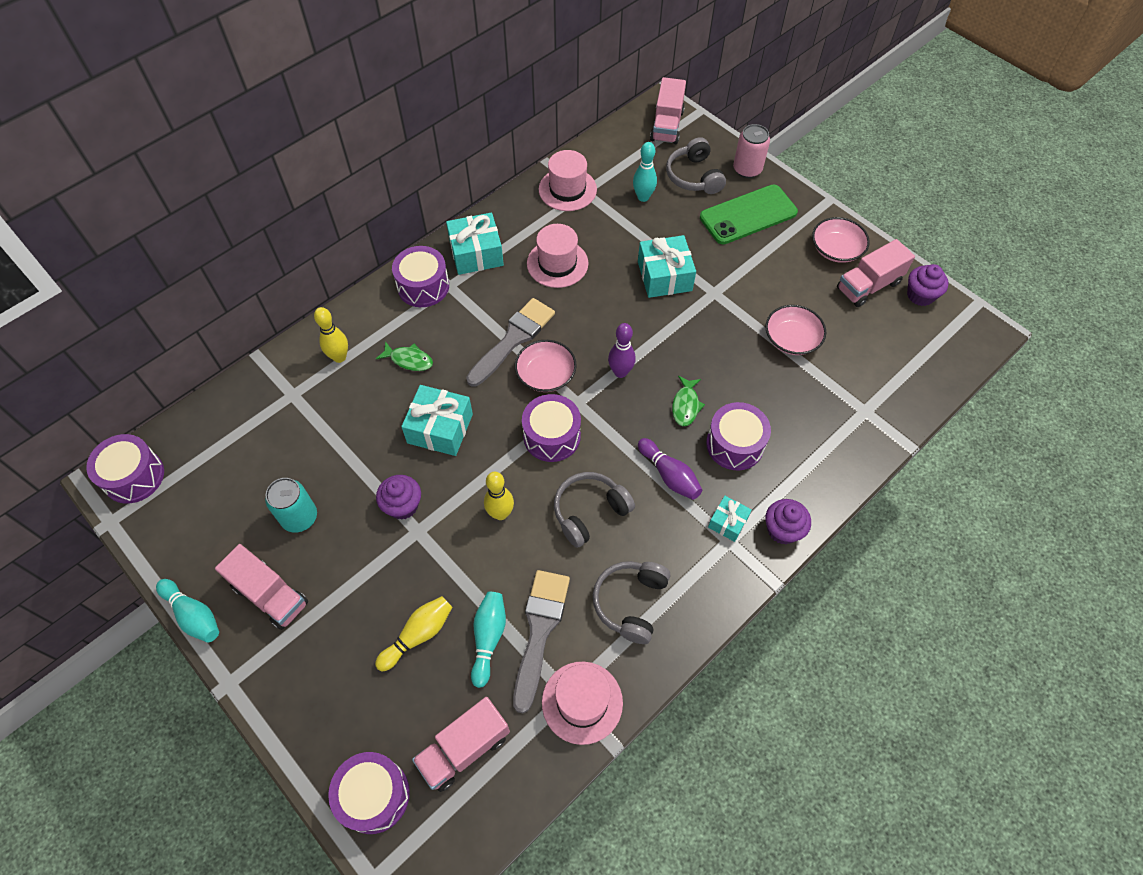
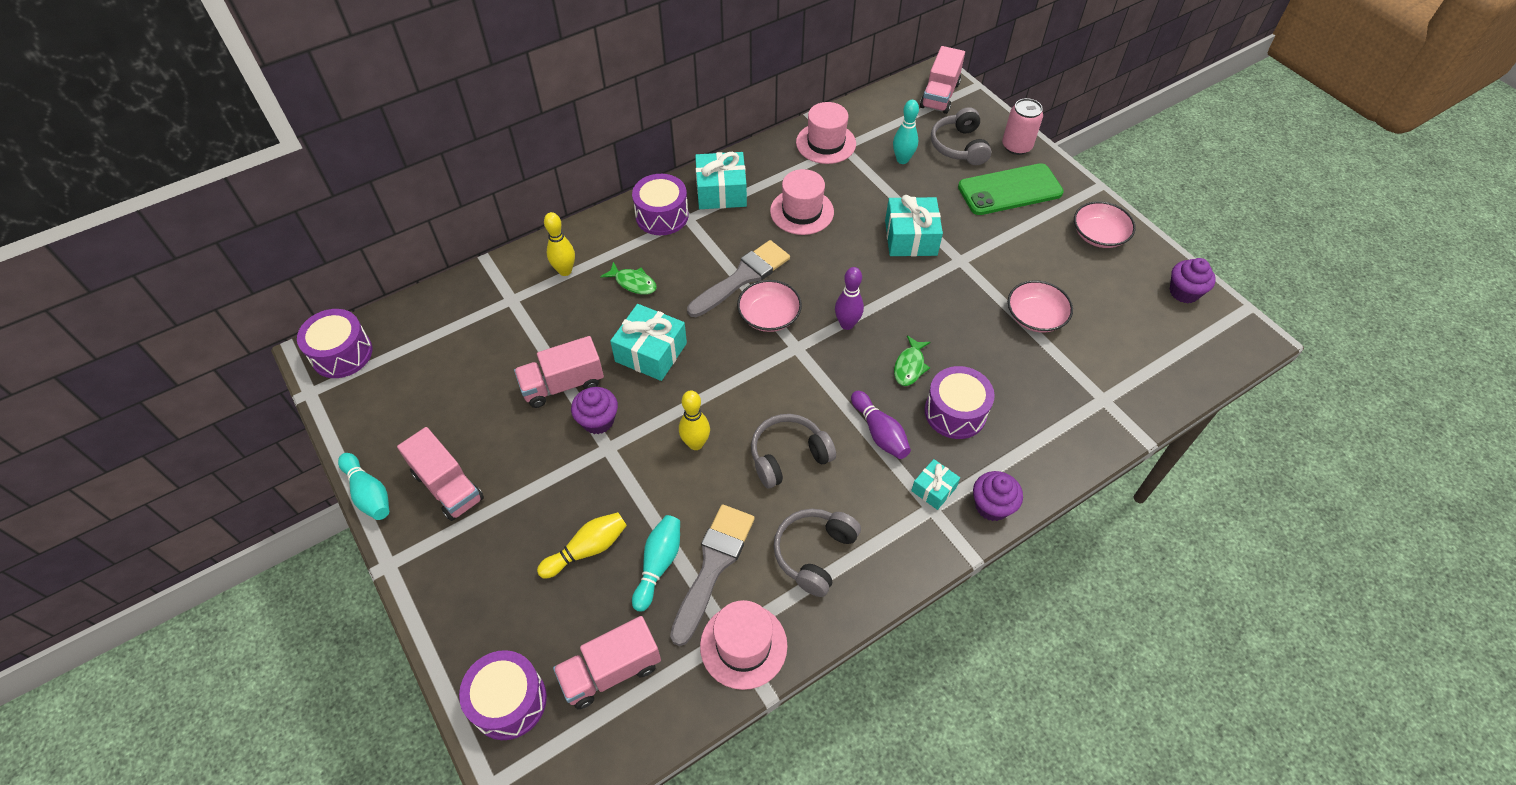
camera: 10 degrees right, 5 degrees down
(299, 517) = (493, 416): turquoise can -> none
(552, 436) = (763, 376): purple drum -> none
(868, 286) = (1128, 275): pink truck -> pink truck (563, 384)

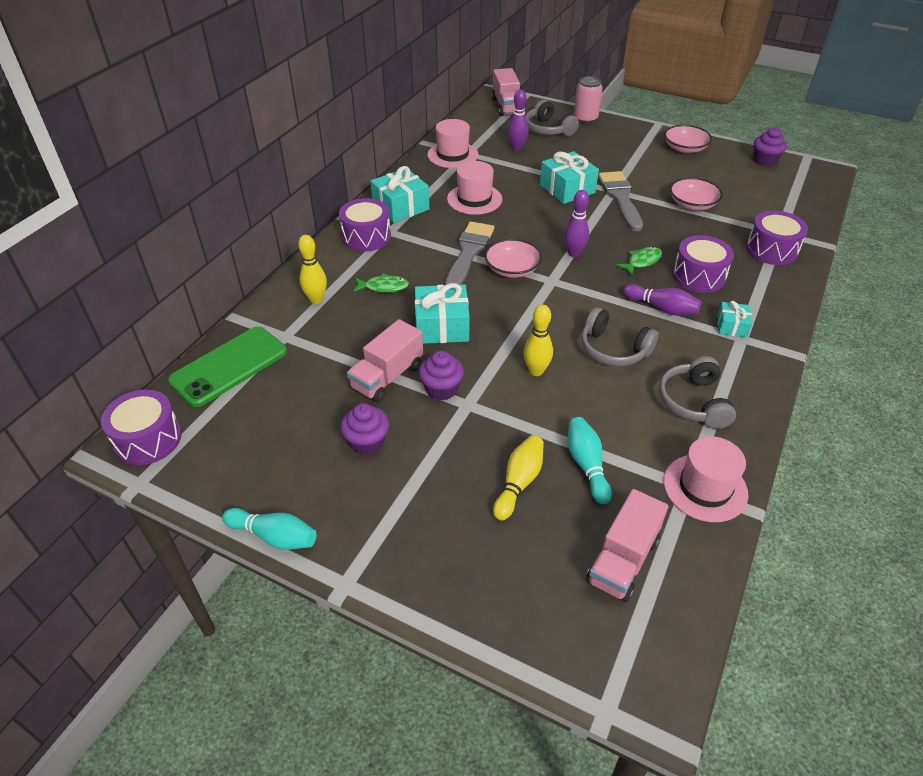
camera: 30 degrees left, 10 degrees down
(448, 486) = (349, 495): pink truck -> none
(509, 701) = (559, 632): purple drum -> purple drum (771, 250)
(713, 566) = (629, 446): grey brush -> grey brush (620, 198)
(788, 456) = (613, 349): grey headphones -> grey headphones turned 90 degrees counterclockwise
(902, 160) = (517, 148): turquoise bowling pin -> purple bowling pin
(909, 366) = (642, 261): green fish -> green fish turned 120 degrees counterclockwise
(992, 506) = (778, 320): purple cupcake -> purple cupcake (367, 442)
(1010, 190) = (605, 142): green phone -> green phone (229, 366)

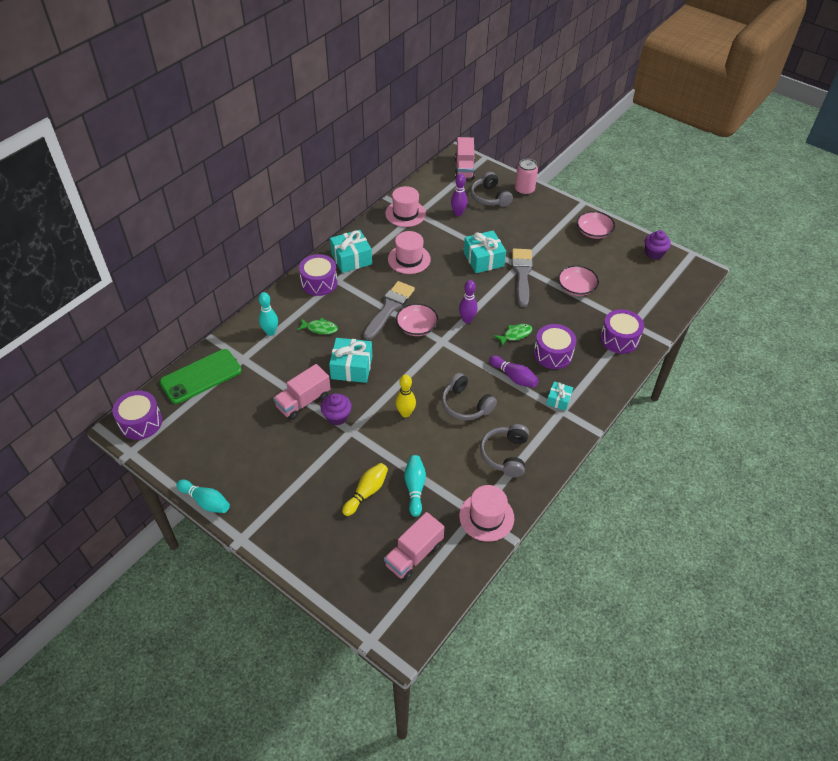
camera: 10 degrees right, 5 degrees up
(316, 300) = (270, 332): yellow bowling pin -> turquoise bowling pin
(367, 442) = (277, 448): purple cupcake -> none

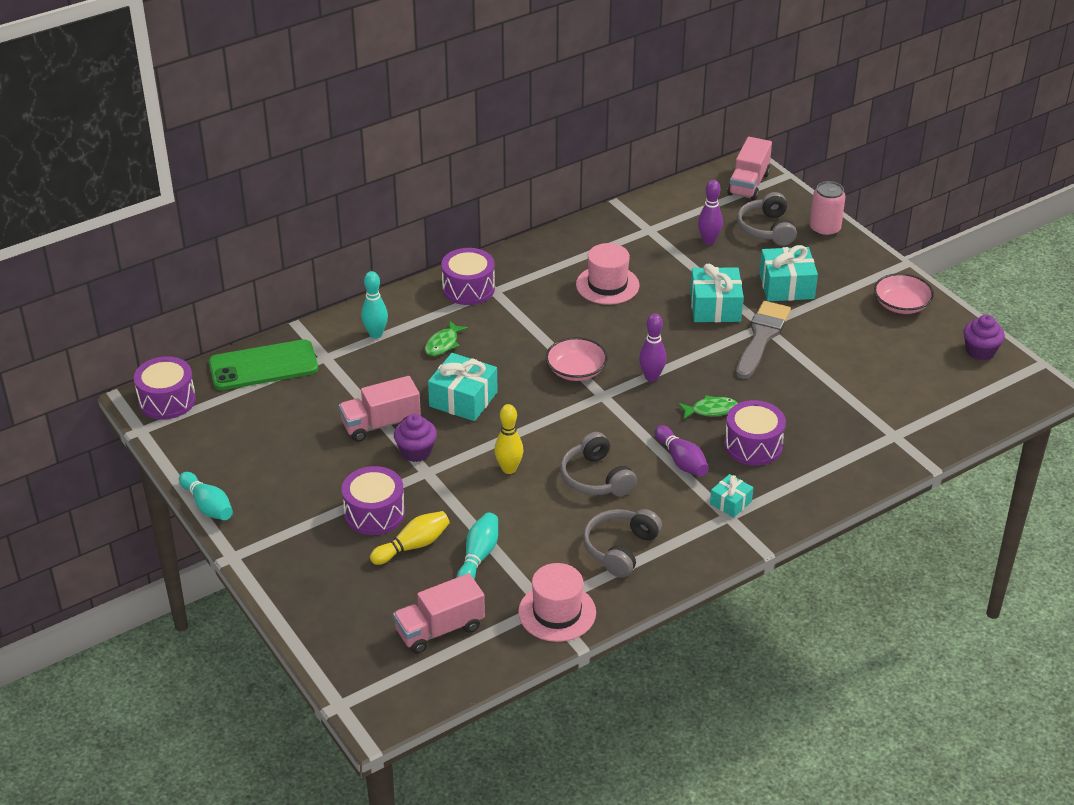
camera: 20 degrees right, 10 degrees down
(320, 328) = (443, 344): green fish -> green fish turned 90 degrees clockwise
(351, 259) = (527, 268): turquoise gift -> turquoise gift (786, 286)
(389, 308) = (549, 340): grey brush -> none
(405, 213) = (631, 226): pink hat -> none
(576, 287) = (834, 371): pink bowl -> none
(619, 339) = (862, 449): purple drum -> purple drum (374, 513)

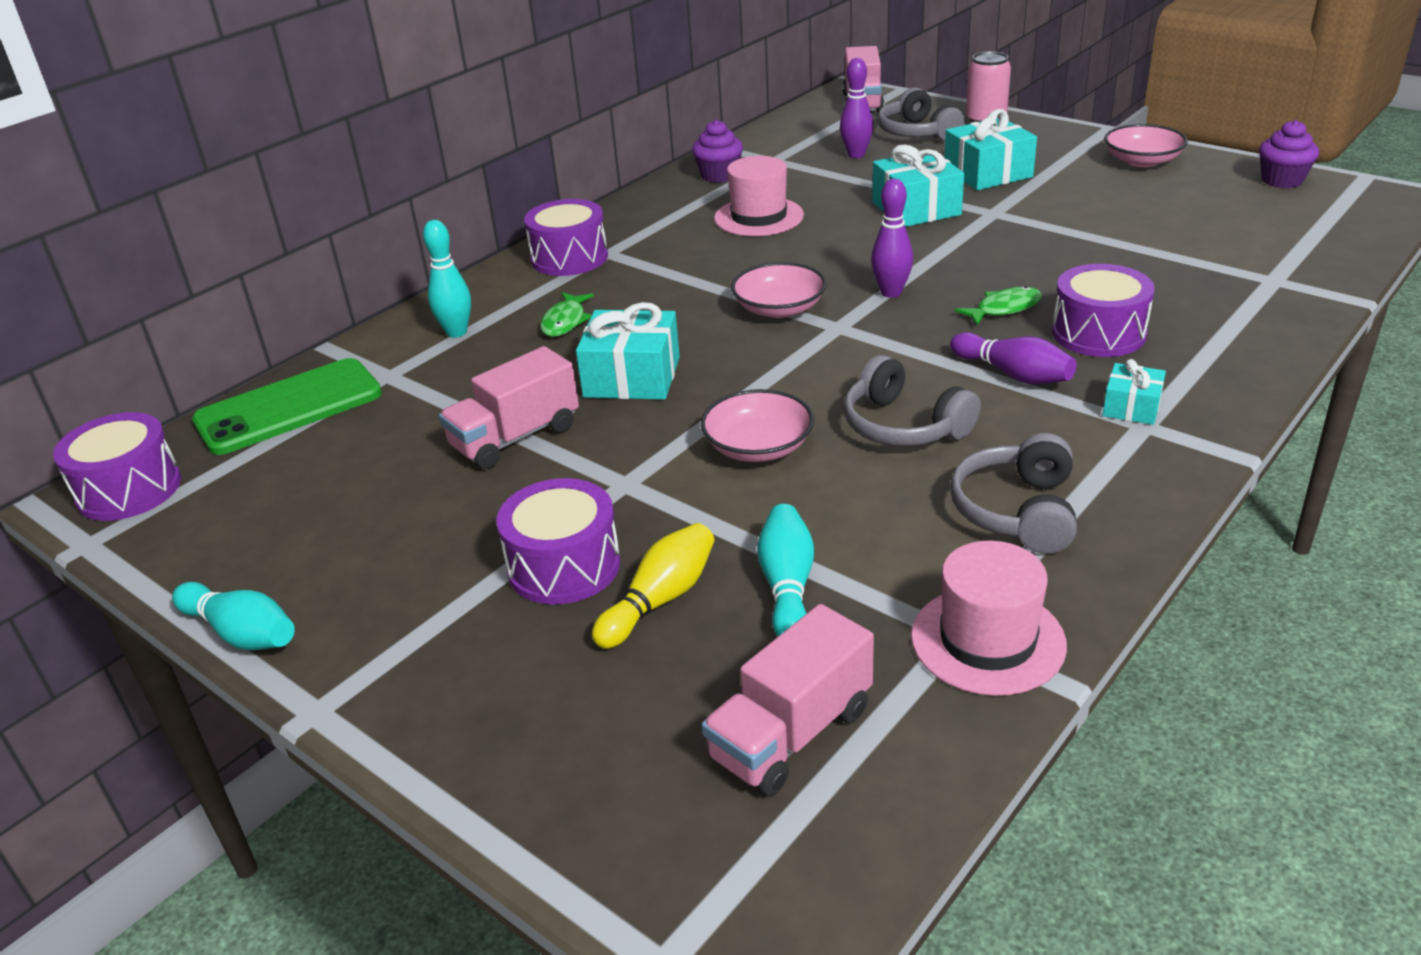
camera: 15 degrees left, 5 degrees down
(416, 452) = (592, 460): purple cupcake -> purple cupcake (719, 175)
(509, 469) = (758, 447): yellow bowling pin -> pink bowl
(761, 337) = (1002, 223): grey brush -> none

